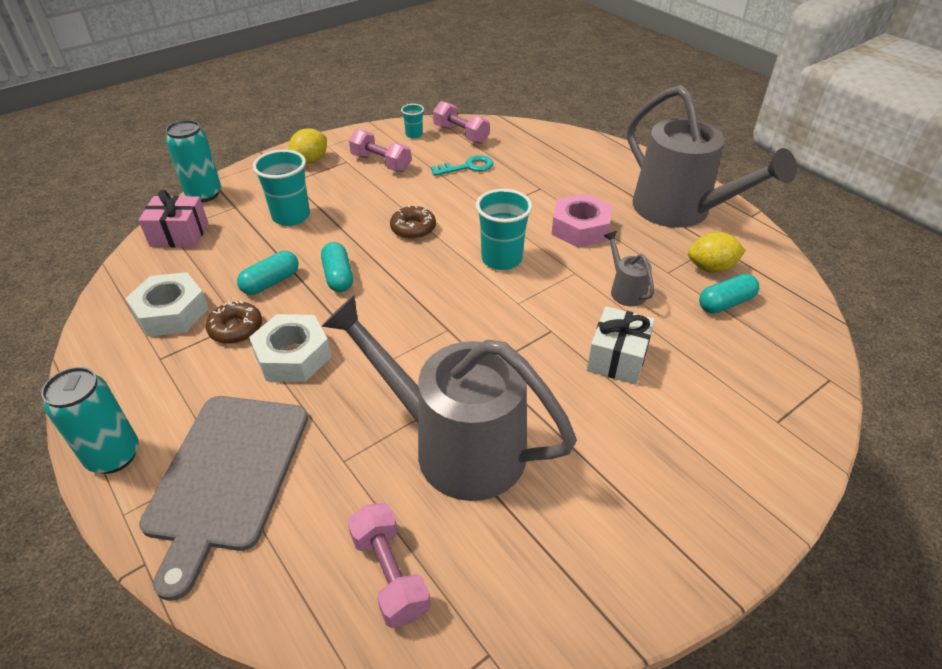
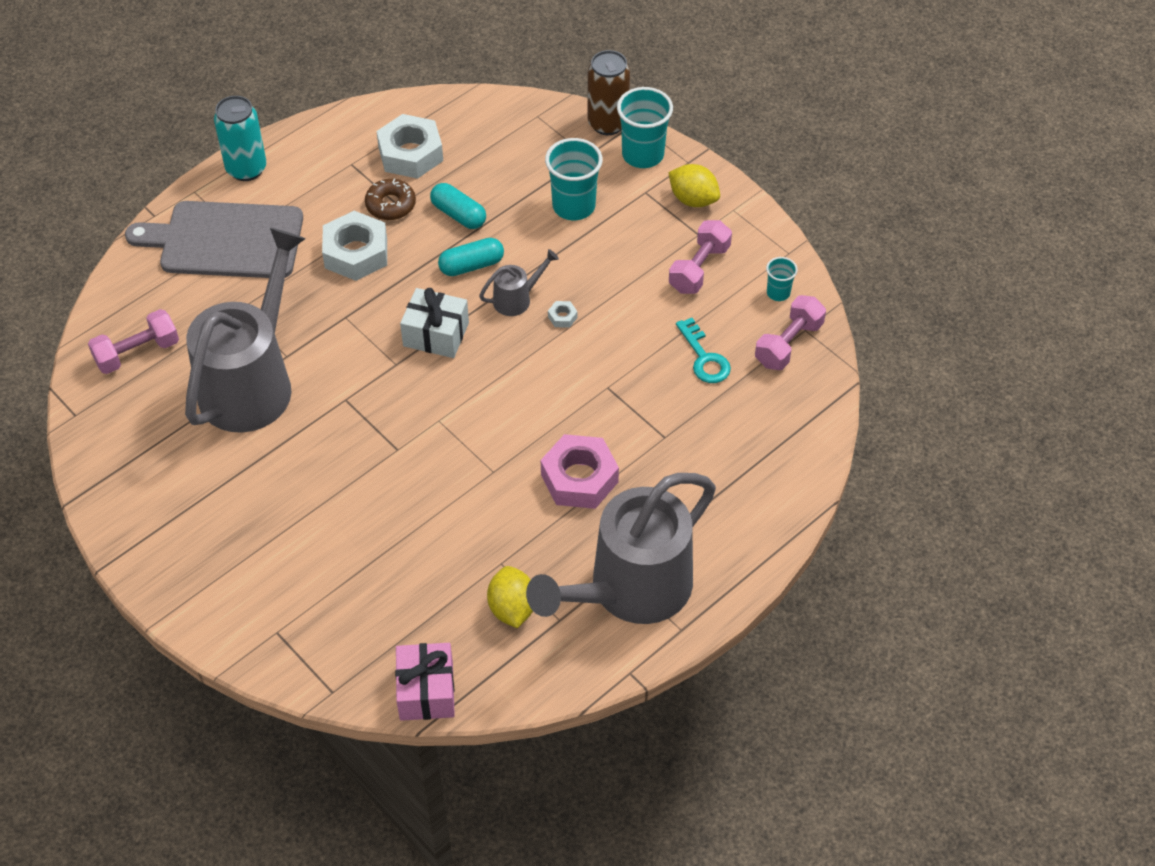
camera: 85 degrees right, 10 degrees up
(179, 234) = (531, 125): pink gift -> pink gift (426, 691)
(204, 194) = (607, 123): turquoise can -> brown can
(413, 228) = (562, 317): brown donut -> white nut
(501, 259) = (512, 402): turquoise cup -> turquoise cup (643, 155)
(617, 358) = (359, 505): white gift -> white gift (436, 334)
(625, 290) = (465, 518): grey watering can -> grey watering can (517, 299)
(725, 303) = (448, 614): turquoise capsule -> none

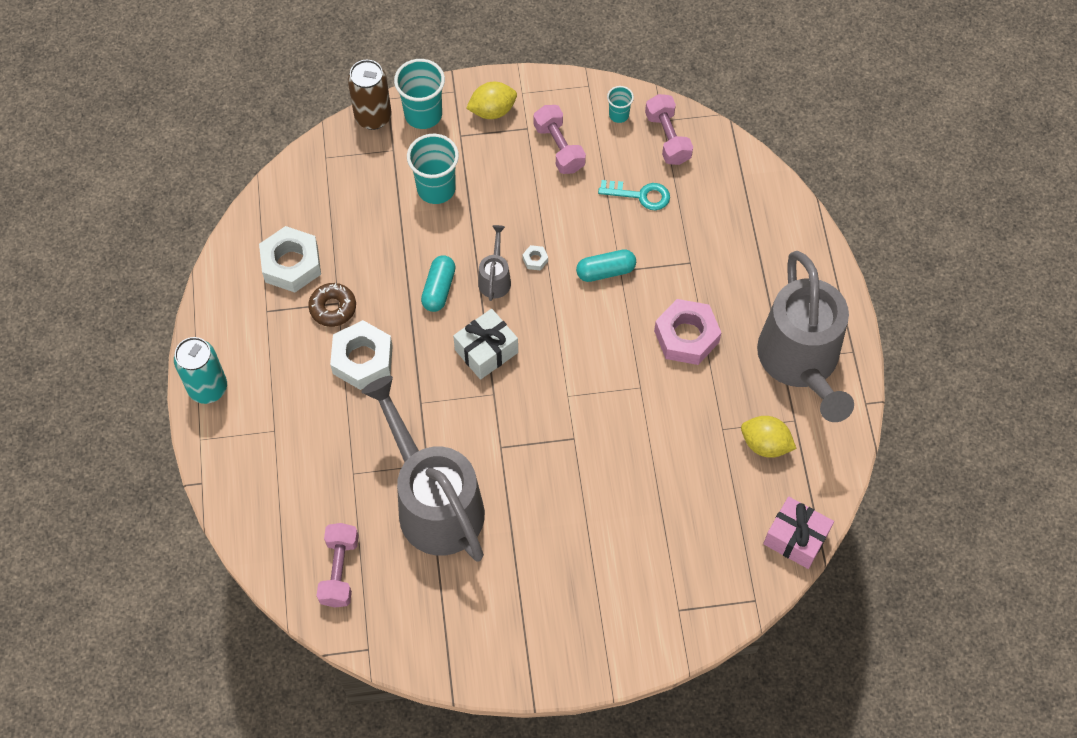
camera: 55 degrees left, 10 degrees up
(225, 240) = (273, 444): grey cutting board -> none
(458, 215) = (381, 268): turquoise capsule -> turquoise capsule (605, 271)

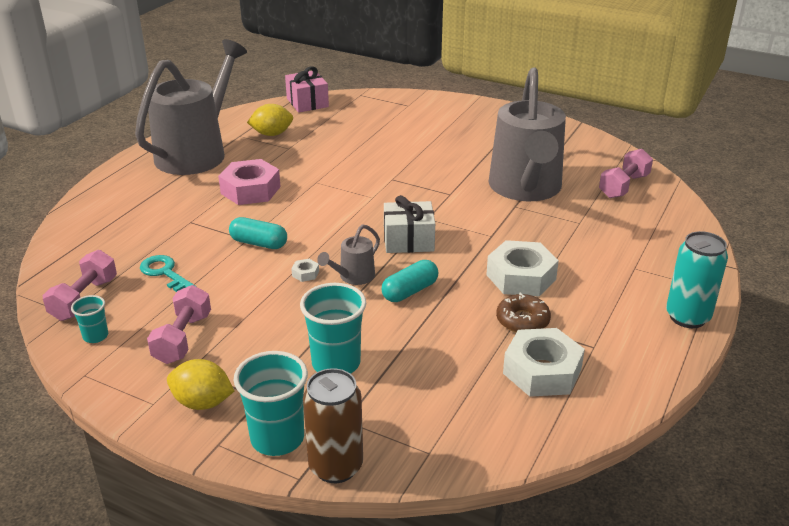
camera: 145 degrees left, 30 degrees down
(765, 444) = (272, 134): yellow lemon -> yellow lemon turned 75 degrees counterclockwise

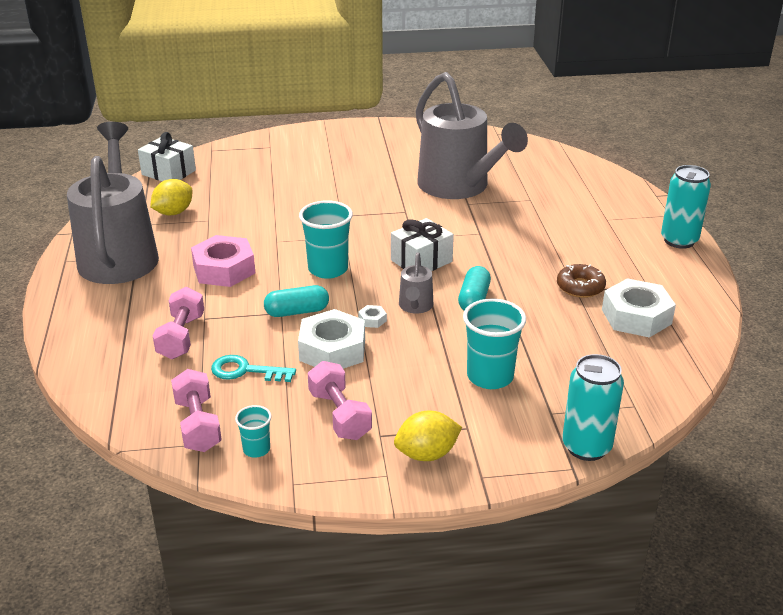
camera: 35 degrees left, 0 degrees up
(277, 438) = (520, 450): turquoise cup -> turquoise cup (328, 269)
(307, 102) = (168, 172): pink gift -> white gift
(336, 466) = (586, 447): brown can -> turquoise can
(521, 277) = (540, 256): white nut -> white nut (332, 350)
(623, 186) = (527, 160): pink dumbbell -> pink dumbbell (181, 337)

